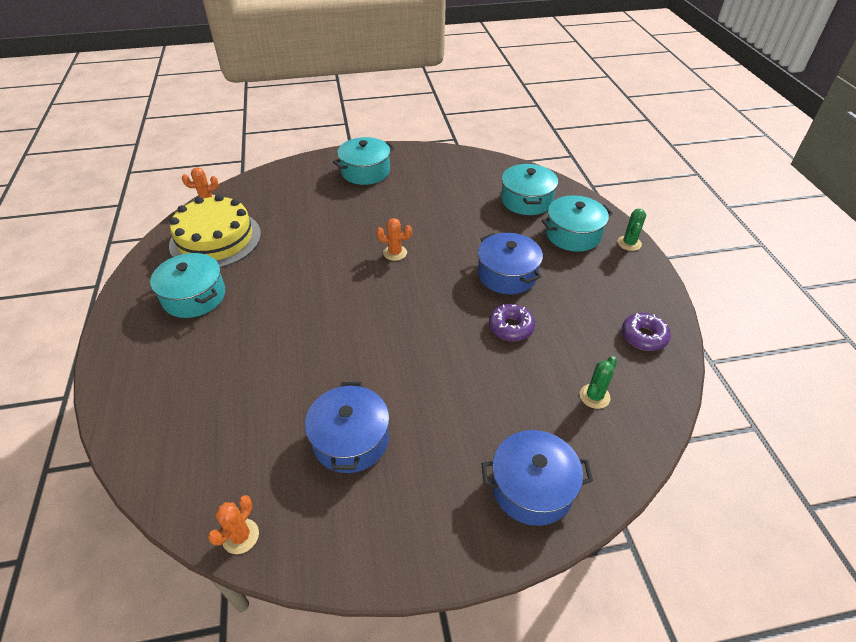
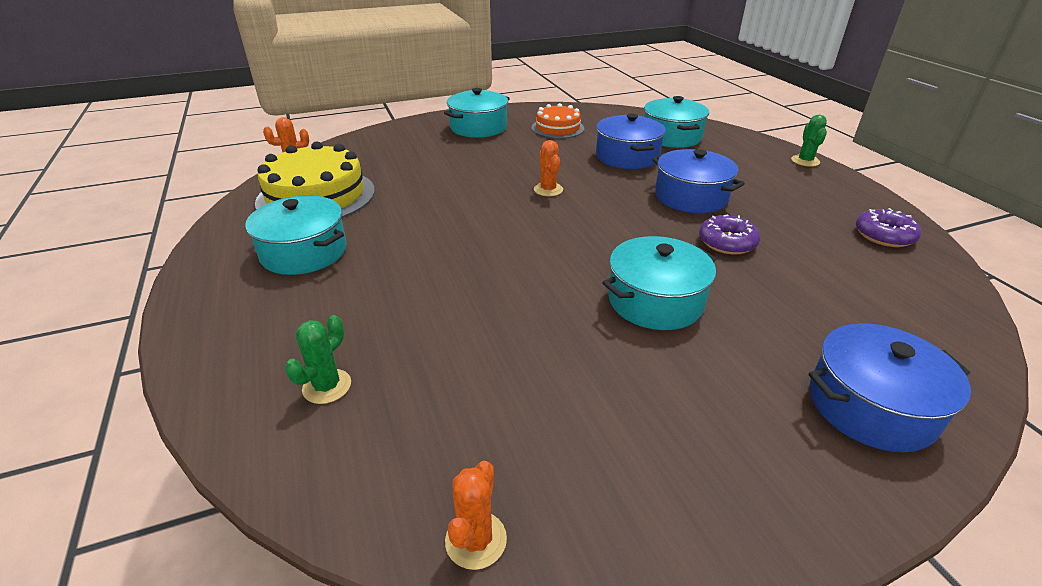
camera: 10 degrees left, 10 degrees down
(351, 439) = (589, 383): blue pot -> blue pot (627, 156)
(395, 253) = (548, 190): orange cactus -> orange cactus turned 75 degrees clockwise
(432, 179) = (557, 128): none -> orange cake
(573, 234) = (740, 159): turquoise pot -> turquoise pot (655, 301)
(594, 396) = (873, 297): green cactus -> green cactus (327, 386)

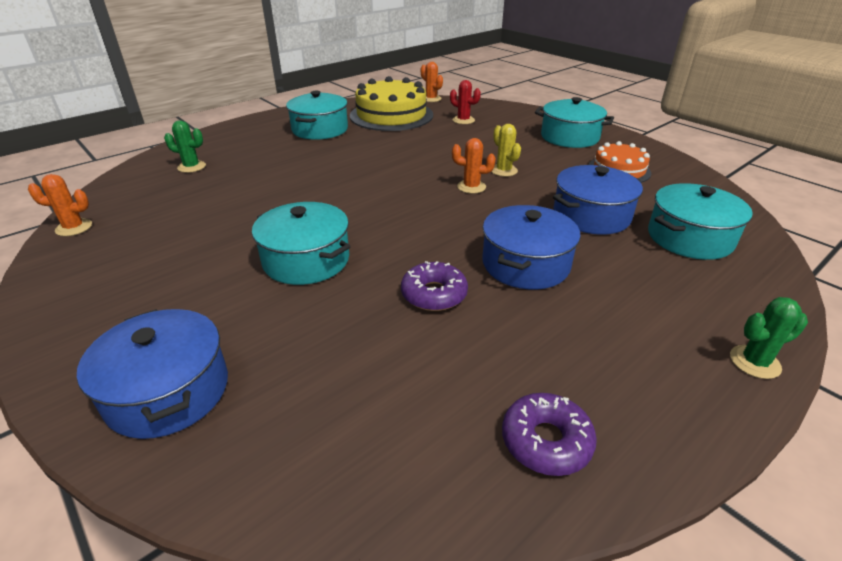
camera: 70 degrees right, 0 degrees up
(384, 161) = (463, 120): none -> red cactus
(525, 169) = (503, 170): none -> yellow cactus
(548, 190) = (471, 187): orange cactus -> orange cactus turned 45 degrees clockwise

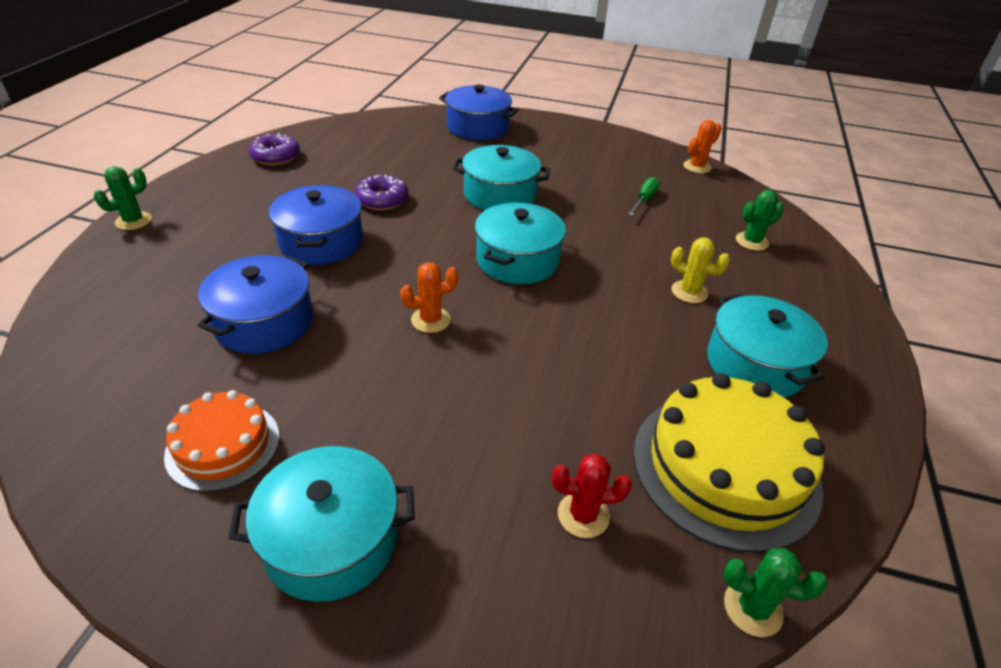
camera: 145 degrees right, 5 degrees up
(192, 214) = (644, 200): none -> green screwdriver
(431, 99) = (752, 608): orange cactus -> green cactus
(503, 170) = (408, 369): yellow cactus -> yellow cactus (689, 292)
(689, 238) = (143, 326): turquoise pot -> turquoise pot (517, 260)

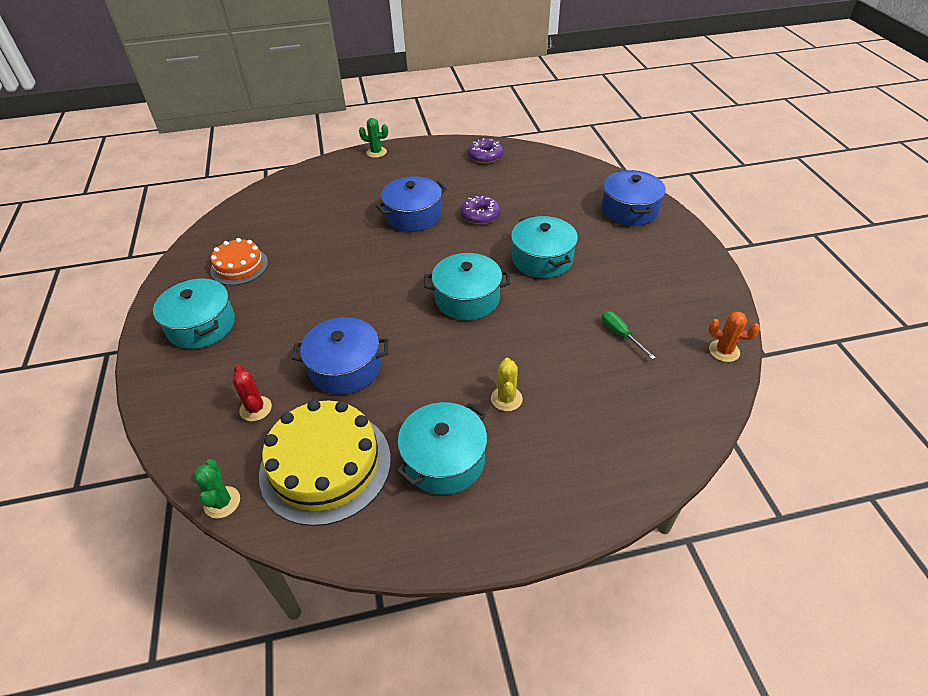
camera: 65 degrees right, 5 degrees up
(264, 322) = (329, 233): blue pot -> blue pot (345, 368)
(430, 320) = (374, 288): orange cactus -> none
(644, 200) = (621, 335): green screwdriver -> green screwdriver turned 120 degrees counterclockwise
(751, 241) = (623, 421): green cactus -> none

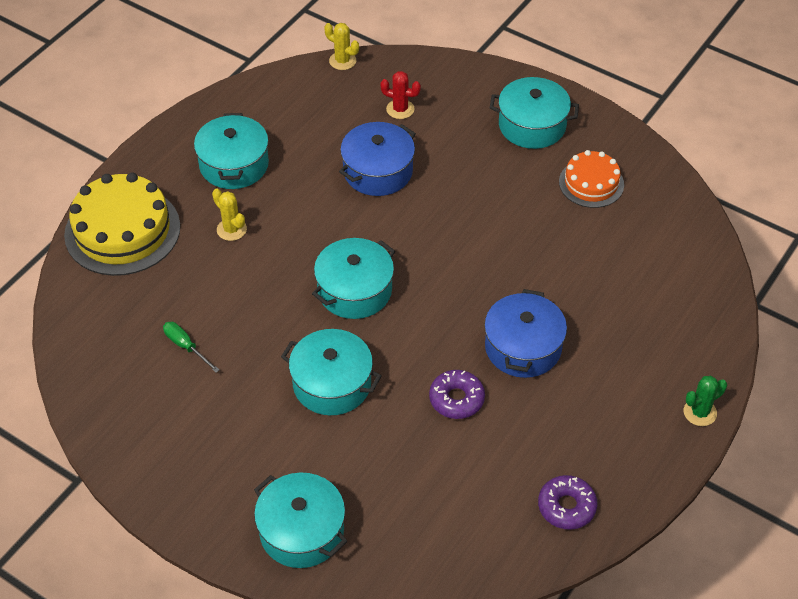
camera: 135 degrees right, 5 degrees up
(222, 502) = (342, 61): green cactus -> yellow cactus
(325, 465) = (307, 113): yellow cake -> yellow cake (122, 230)
(621, 335) = (186, 346): green screwdriver -> green screwdriver turned 150 degrees counterclockwise
(629, 210) = (301, 531): blue pot -> turquoise pot
(724, 351) = (83, 390): orange cactus -> none

